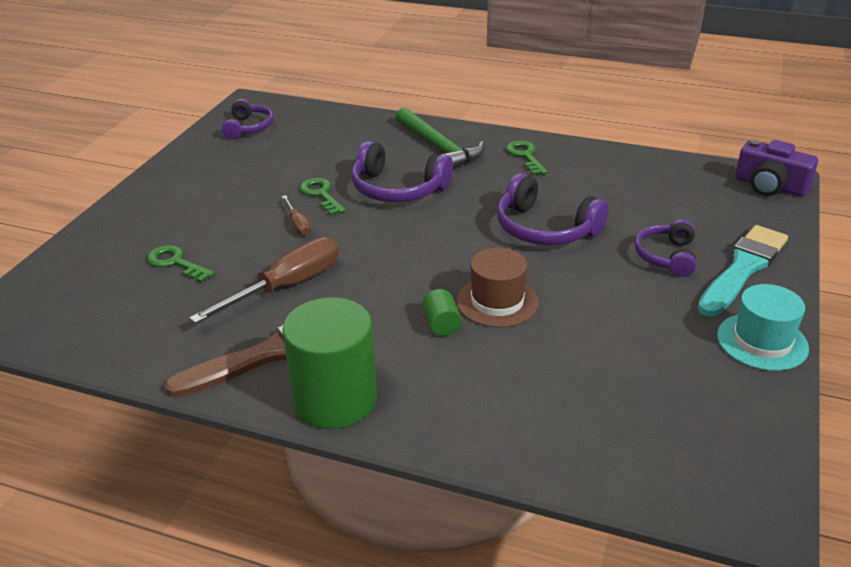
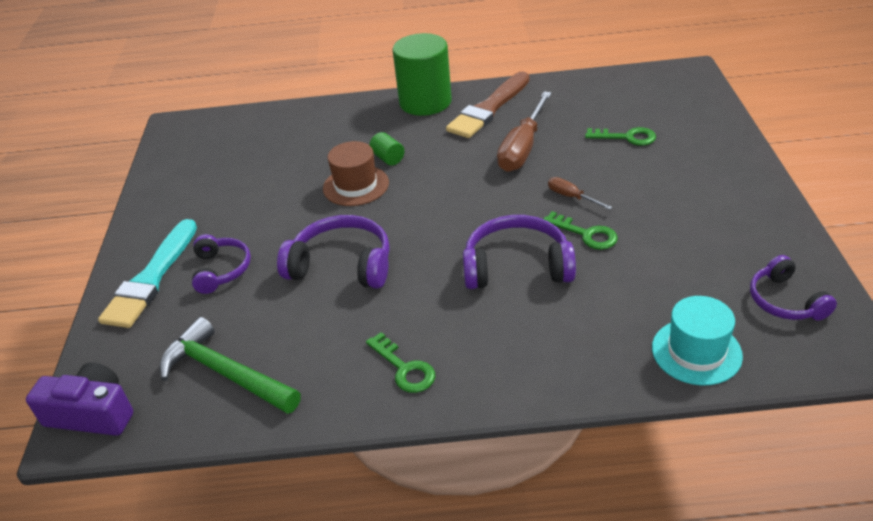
camera: 160 degrees right, 5 degrees up
(439, 147) = (520, 347): green hammer -> green hammer (225, 373)
(762, 341) = (150, 216): turquoise hat -> turquoise hat (696, 352)

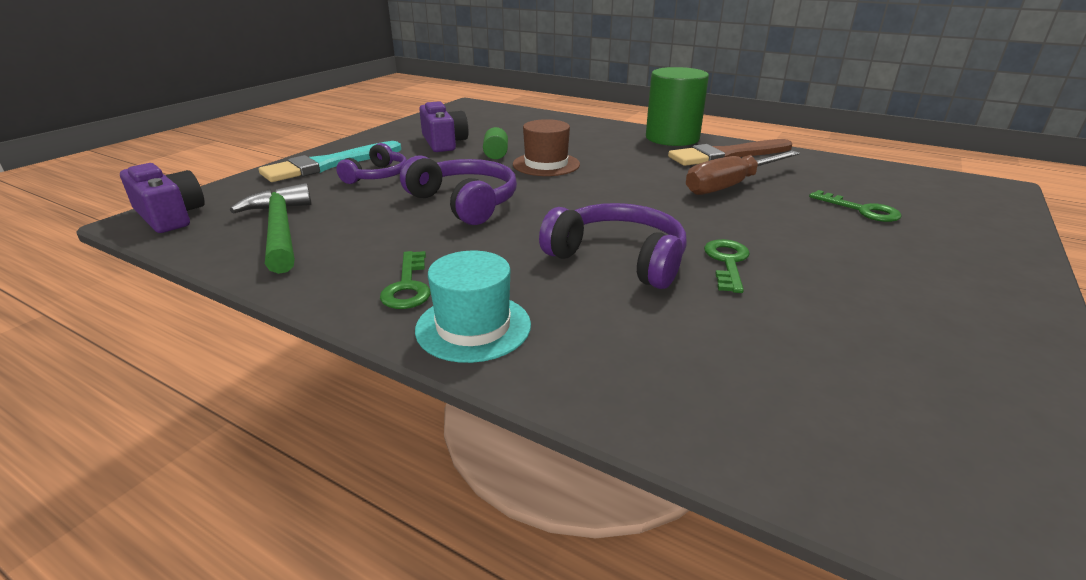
camera: 30 degrees right, 10 degrees down
(225, 196) = (443, 142): none -> purple camera
(388, 158) = (595, 158): green cylinder -> green cylinder (496, 154)
(571, 197) = (743, 231): brown screwdriver -> none
(586, 234) = (727, 262): green key -> green key turned 150 degrees counterclockwise
(696, 352) = (756, 425): turquoise hat -> turquoise hat (473, 327)
(785, 301) = (968, 434): purple headphones -> none

